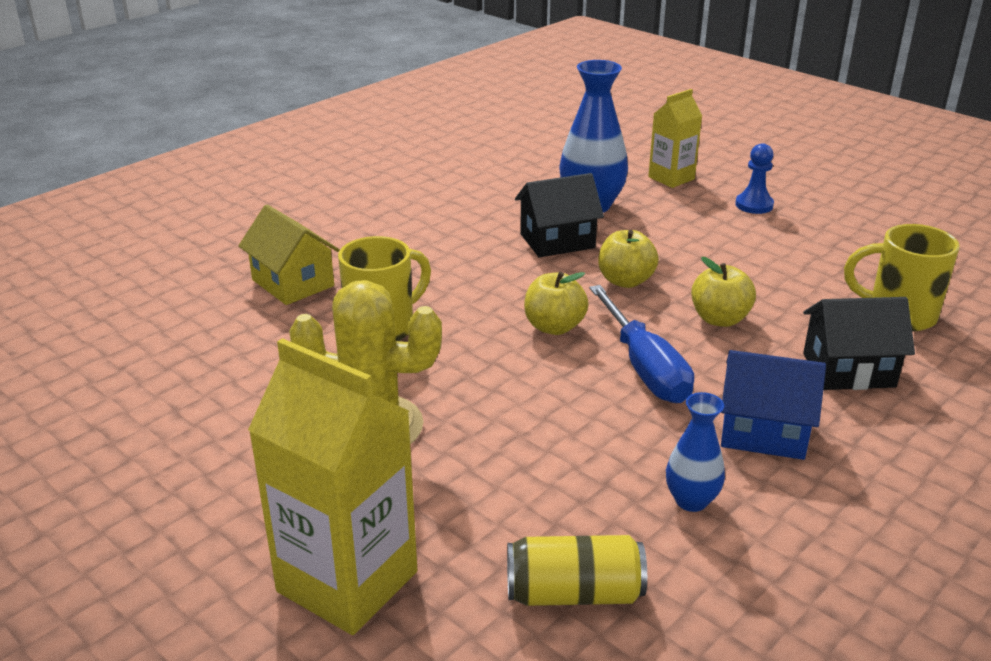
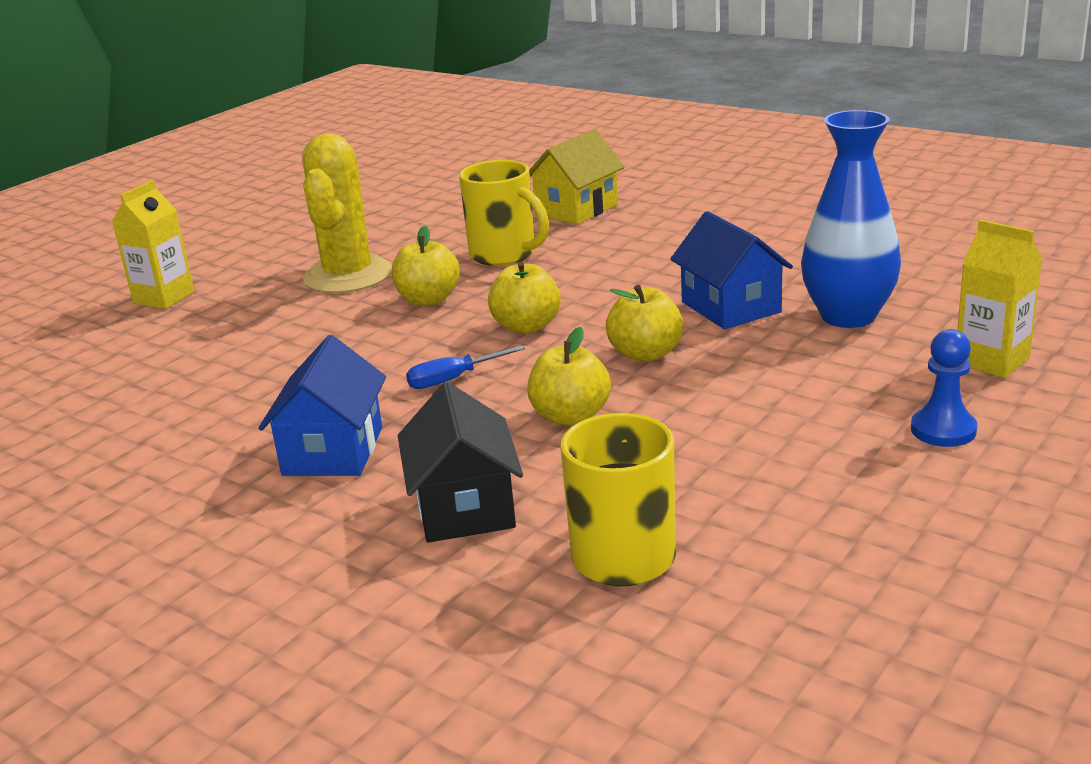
camera: 85 degrees right, 5 degrees down
(347, 581) = (164, 298): yellow carton -> yellow carton, size x0.58
(469, 375) = (428, 300): none -> yellow apple
(557, 241) = (730, 307): black house -> blue house
(574, 593) = (124, 375): yellow can -> none
(645, 368) = (453, 379): blue screwdriver -> blue screwdriver, size x0.53
(691, 500) = (226, 417): blue vase -> none

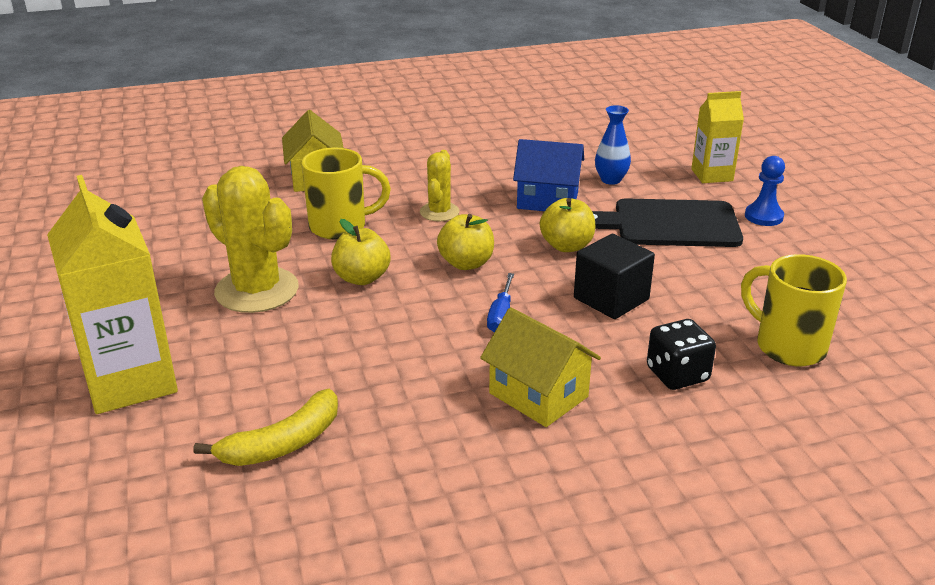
camera: 55 degrees left, 5 degrees up
(139, 381) = (283, 443): none -> yellow banana
(164, 298) = (130, 381): yellow carton -> yellow carton, size x1.73
(333, 451) = (538, 395): blue house -> yellow house
(465, 507) = (677, 374): black house -> black dice
(570, 417) = (611, 299): yellow apple -> black cube
(607, 276) = (439, 212): none -> yellow cactus
(803, 385) = (670, 224): none -> black cutting board
(848, 316) = (611, 180): blue vase -> blue vase, size x0.56

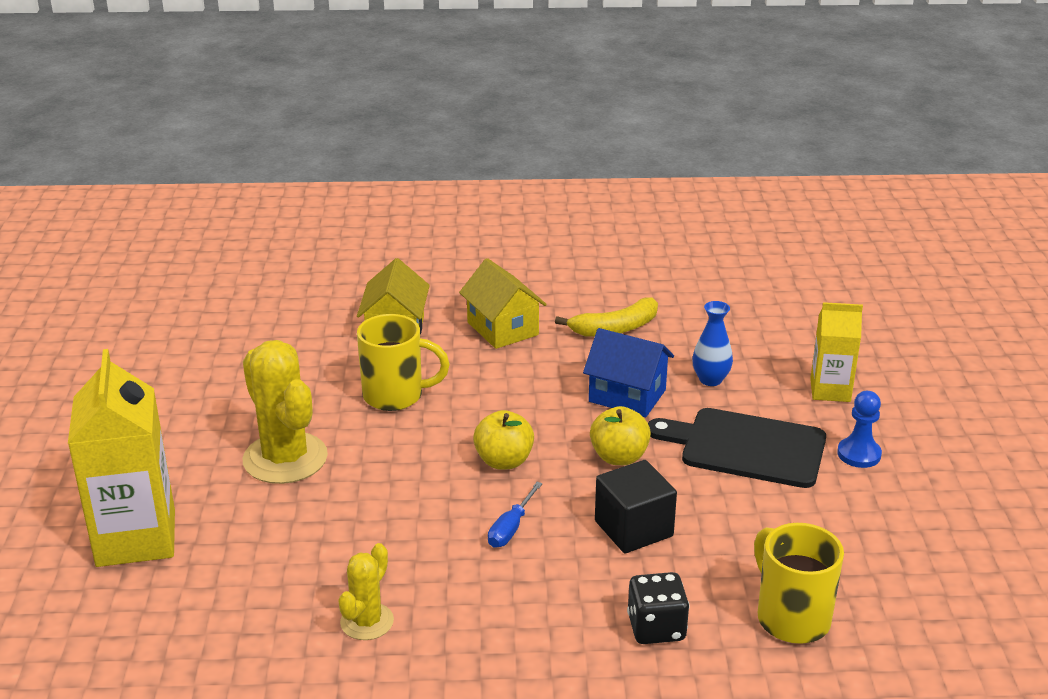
camera: 15 degrees right, 0 degrees up
(283, 443) = (247, 628): yellow banana -> yellow banana (615, 328)
(362, 278) = (392, 461): yellow apple -> none
(439, 212) = (504, 393): yellow cactus -> yellow cactus (367, 622)
(538, 395) = (505, 624): yellow house -> yellow house (502, 328)

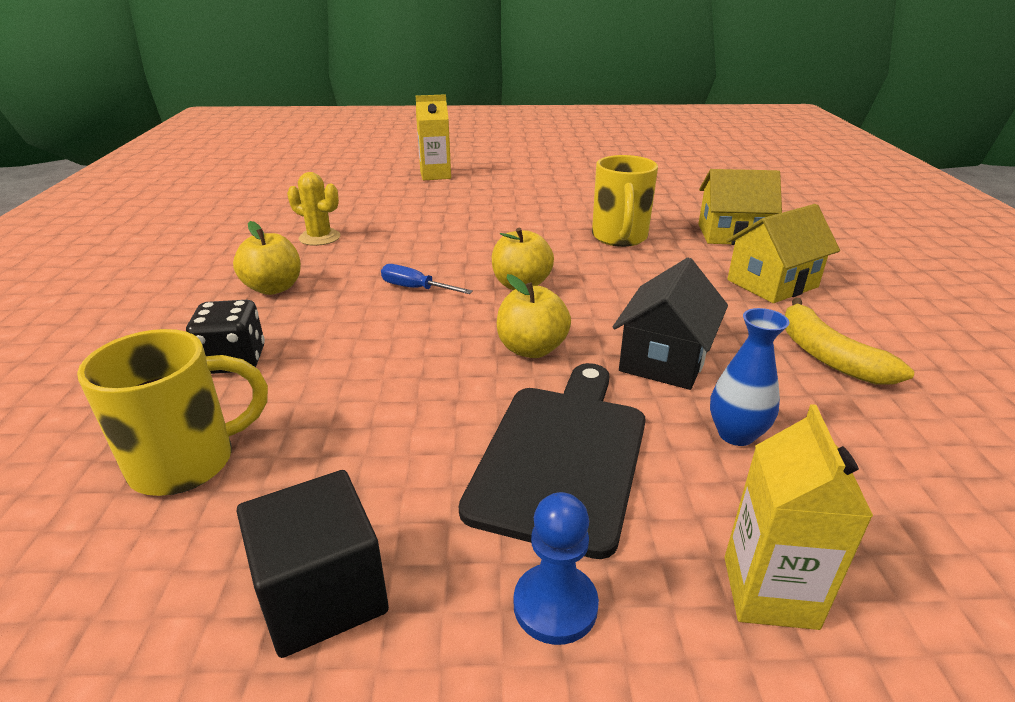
camera: 90 degrees right, 0 degrees up
(136, 538) = (435, 175): yellow carton -> yellow carton, size x0.58
(285, 458) = (521, 205): yellow cactus -> none
(509, 633) = (274, 288): none -> yellow apple
(627, 396) = (664, 359): blue house -> black house
(633, 529) = (398, 354): black cube -> black cube (322, 594)

